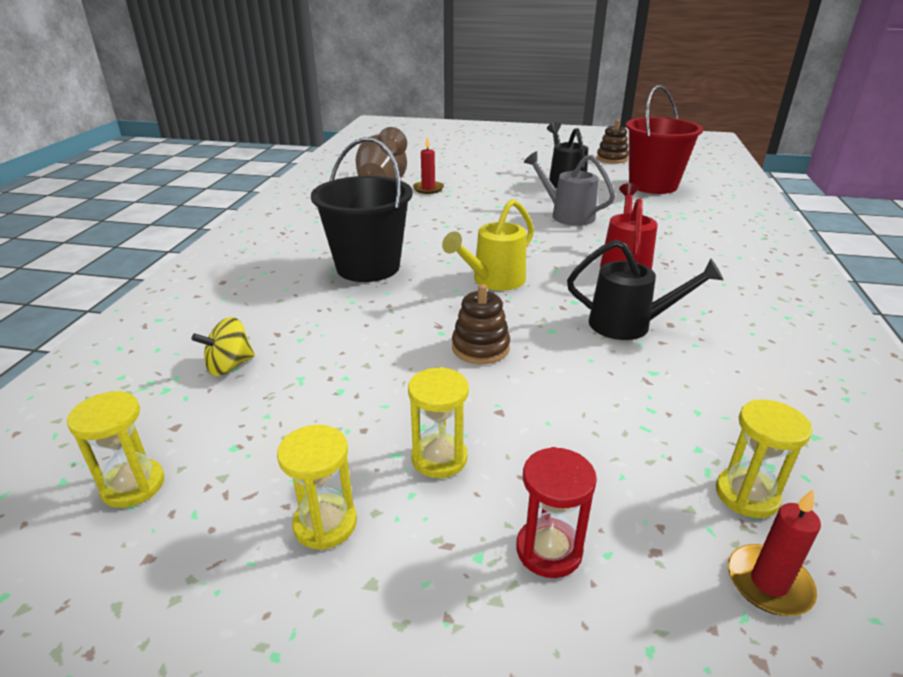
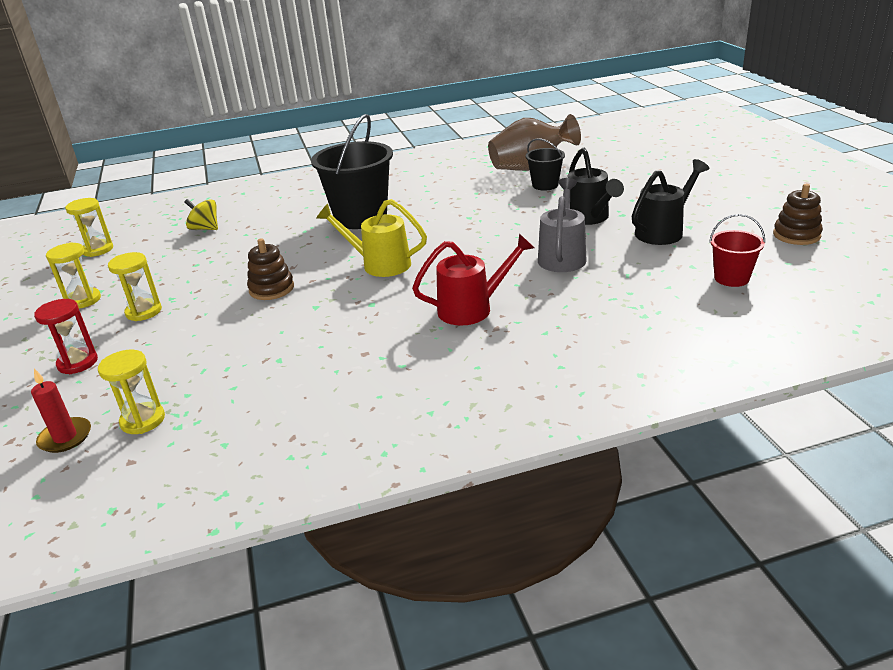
camera: 65 degrees right, 0 degrees up
(428, 189) = (545, 185): red candle -> black bucket
(630, 325) = (348, 335): black watering can -> black watering can (589, 218)
(653, 185) = (731, 278): red bucket -> red bucket, size x0.51

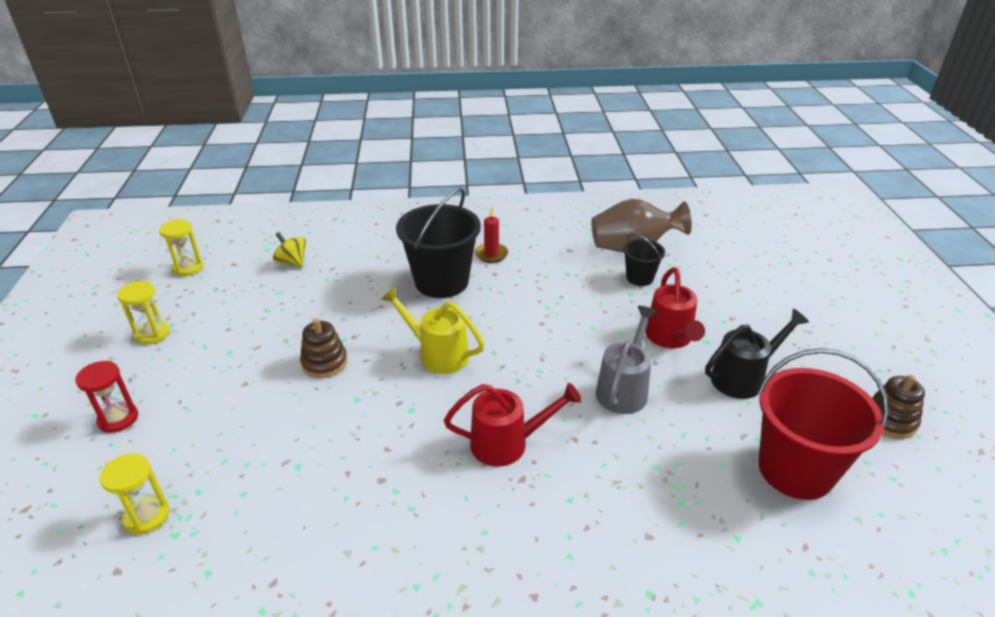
camera: 10 degrees right, 5 degrees up
(65, 437) = (72, 519): red candle -> red candle (491, 254)
(144, 312) = (199, 364): yellow hourglass -> none
(589, 218) = (670, 338): black watering can -> red watering can
(731, 278) = (795, 470): red bucket -> red bucket, size x1.95

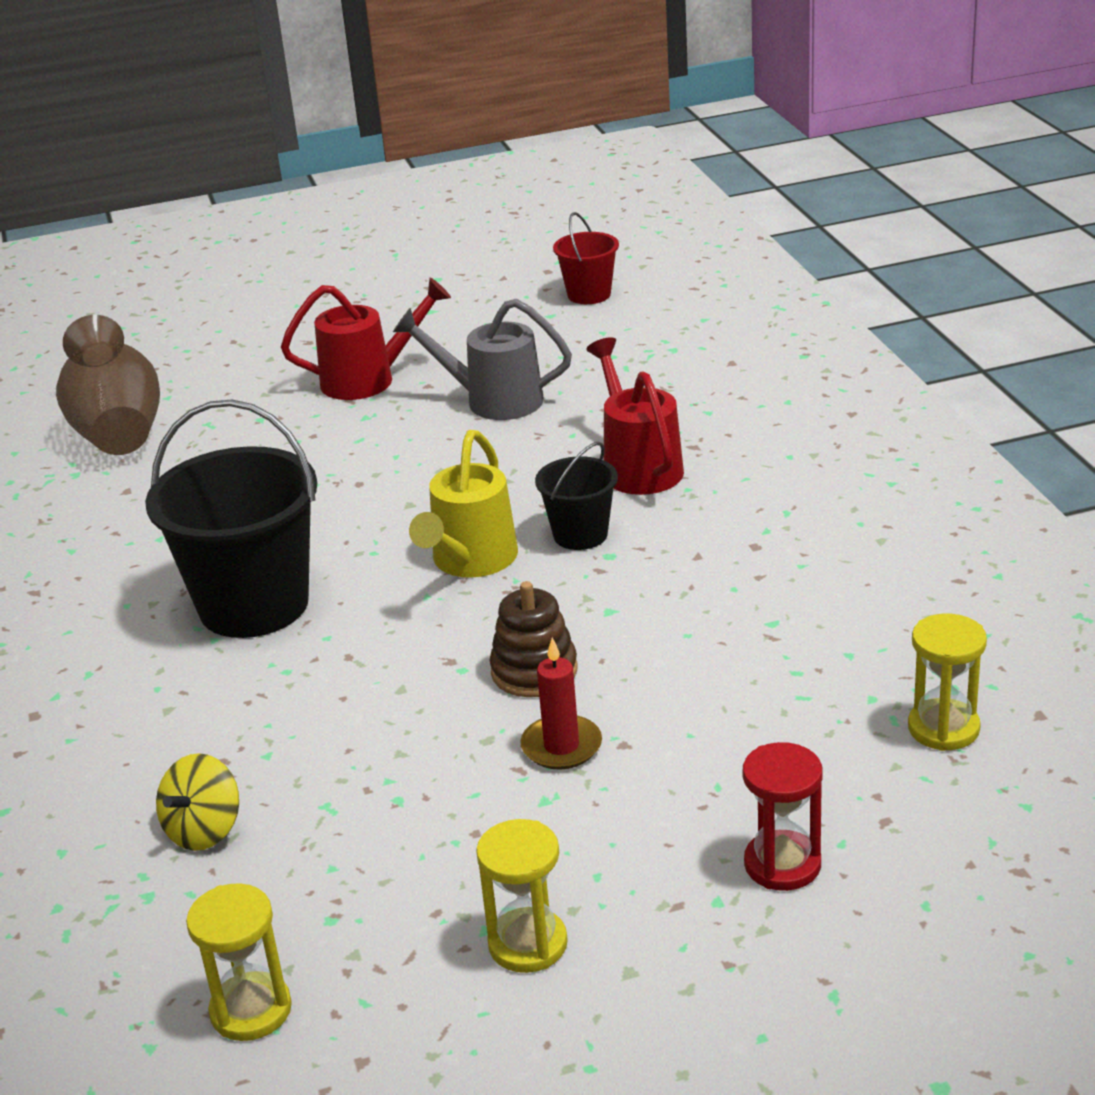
camera: 100 degrees left, 5 degrees down
(491, 254) = (149, 569): red candle -> red candle (561, 746)
(639, 278) = (211, 417): black bucket -> black bucket (580, 535)
(743, 377) = (439, 328): black watering can -> none
(795, 470) = (589, 294): red bucket -> red bucket, size x0.51
(889, 420) = (484, 250): brown stacking toy -> none

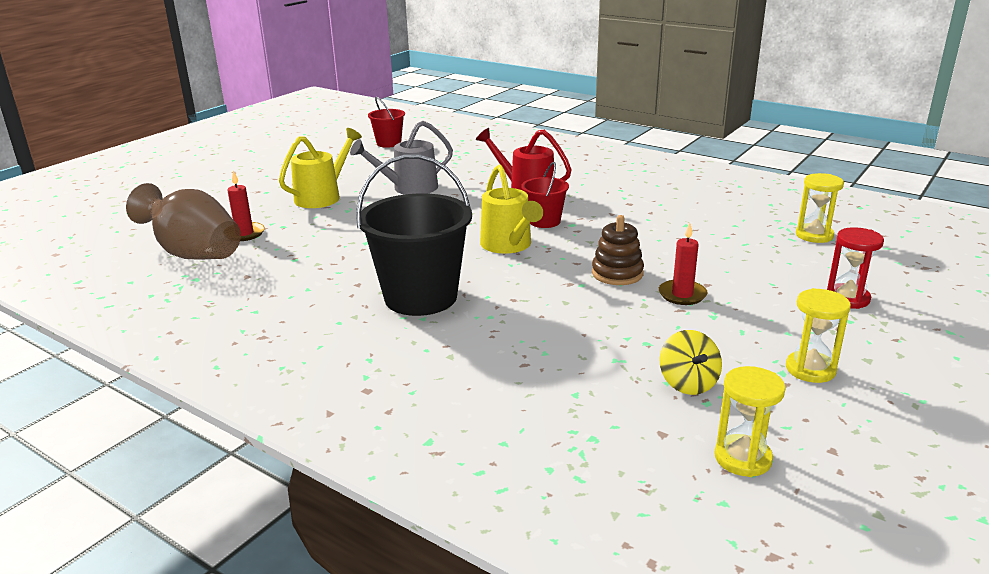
camera: 40 degrees left, 5 degrees down
(204, 830) = (570, 396): yellow spinning top -> yellow spinning top (688, 383)
(205, 417) = (244, 234): none -> red candle
(369, 379) = (323, 196): red watering can -> yellow watering can
(580, 535) = (544, 221): black bucket -> red bucket

